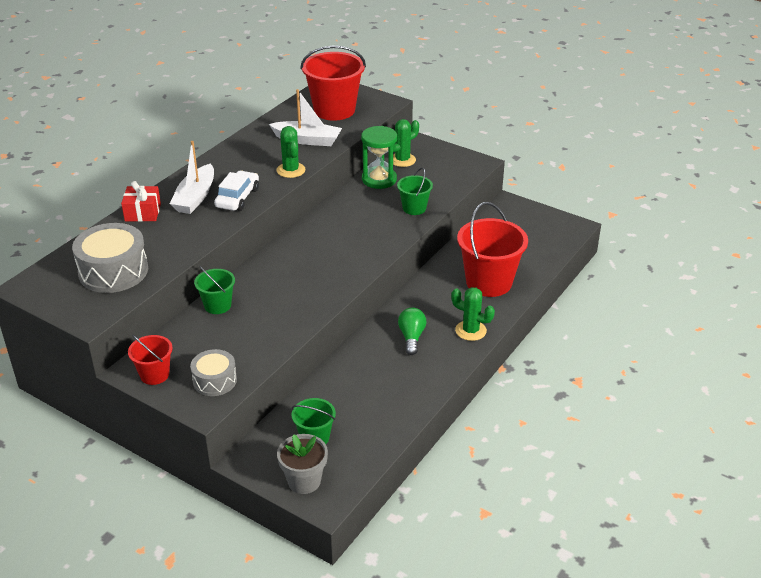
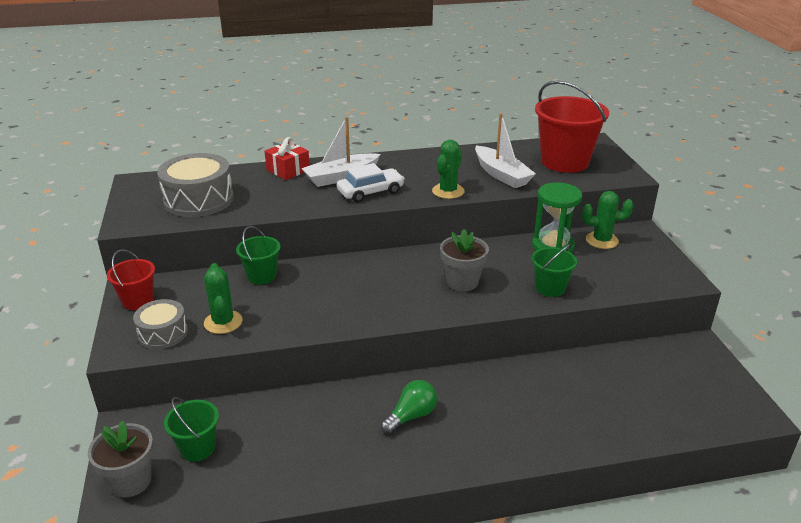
camera: 45 degrees right, 5 degrees down
(358, 233) = (462, 282): none -> grey flower pot
(470, 331) = (478, 450): green cactus -> green cactus (223, 322)
(489, 282) = (567, 413): red bucket -> none

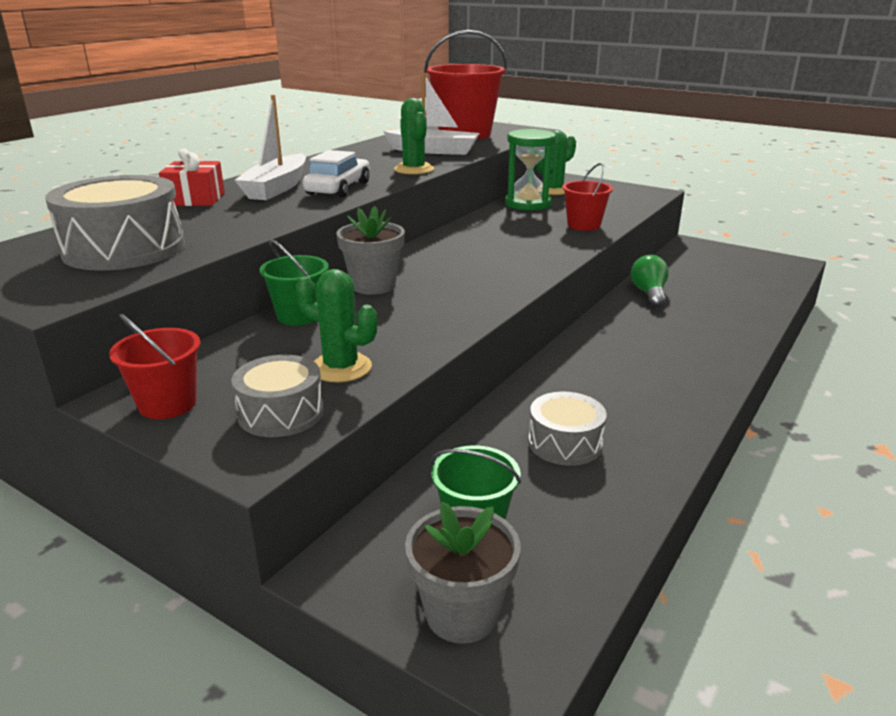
camera: 45 degrees left, 5 degrees down
(308, 437) = (565, 443): none -> grey drum
(411, 416) = (613, 376): green light bulb -> green light bulb (649, 294)
(462, 282) = (511, 246): grey flower pot -> grey flower pot (373, 285)
(550, 288) = (584, 225): green bucket -> red bucket

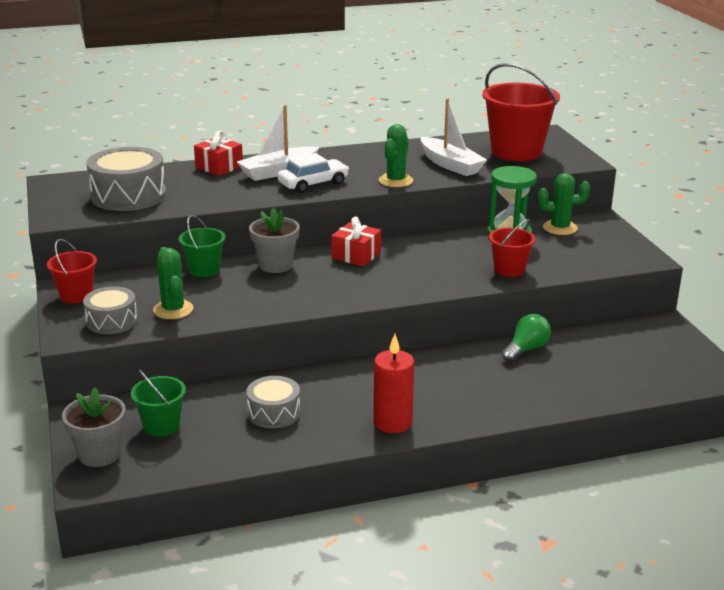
camera: 40 degrees right, 0 degrees up
(436, 253) = (356, 255): none -> red gift
(680, 396) = (392, 422): none -> red candle

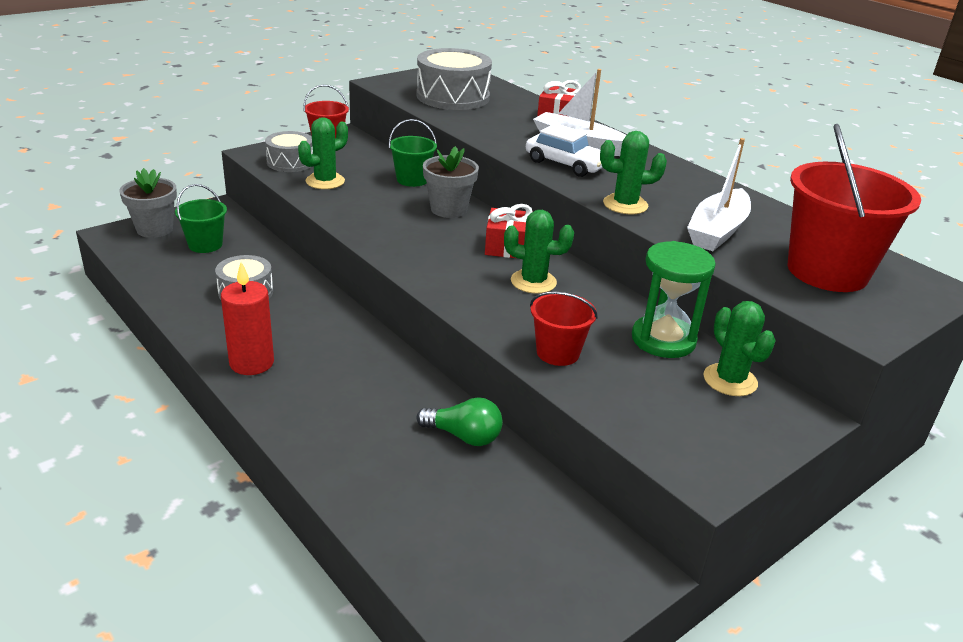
camera: 65 degrees right, 5 degrees up
(414, 258) = (533, 282): none -> green cactus

